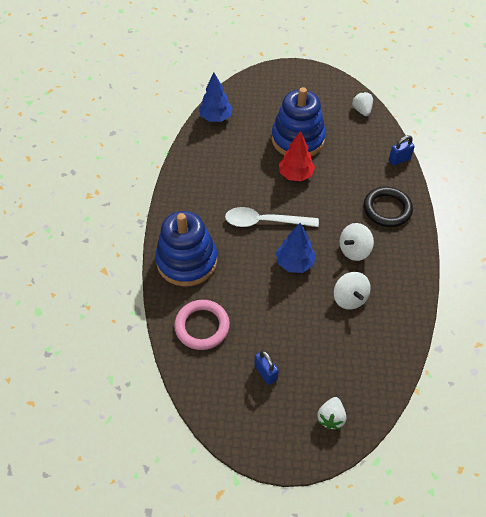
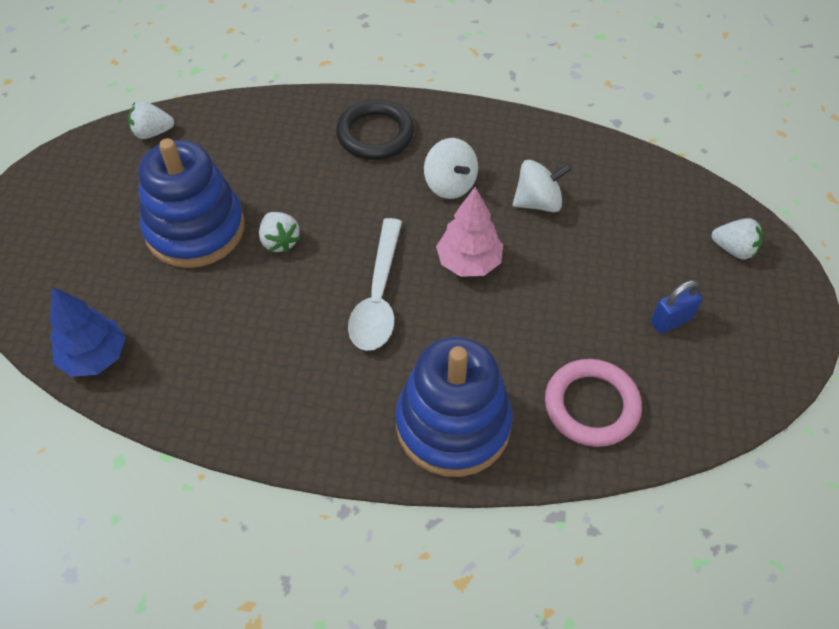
camera: 85 degrees left, 0 degrees up
(294, 263) = (469, 262): blue tree -> pink tree
(295, 175) = (279, 241): red tree -> white strawberry
(399, 160) = (277, 104): blue padlock -> none

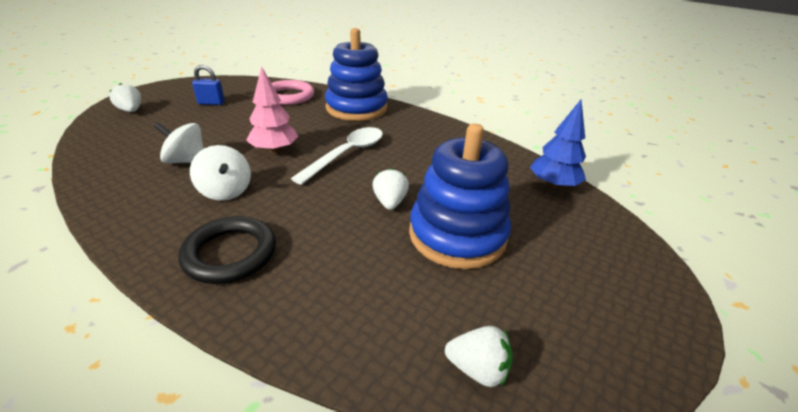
camera: 155 degrees left, 20 degrees down
(450, 184) = (225, 191): white spinning top -> white spinning top turned 150 degrees clockwise

